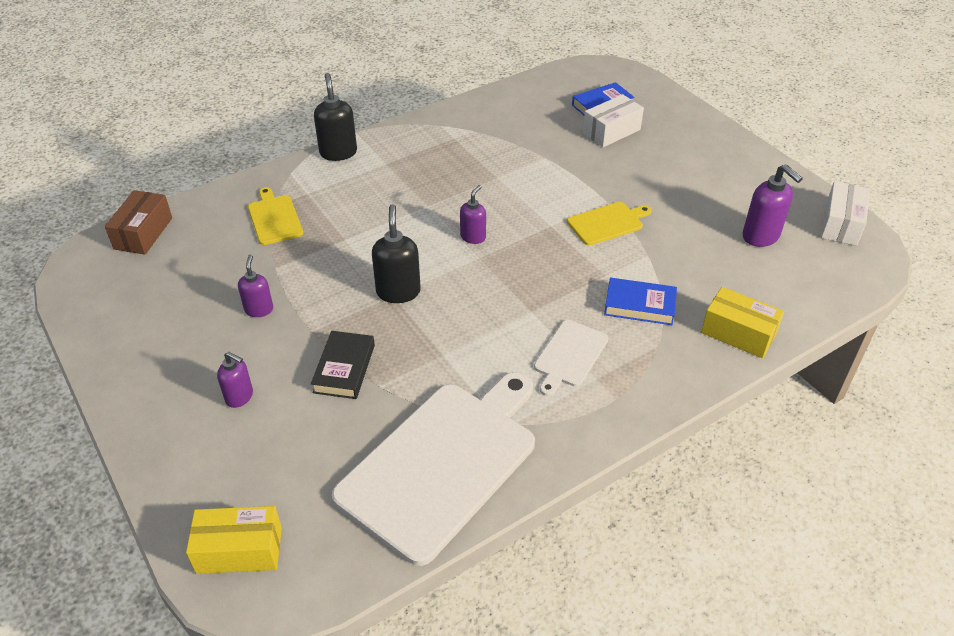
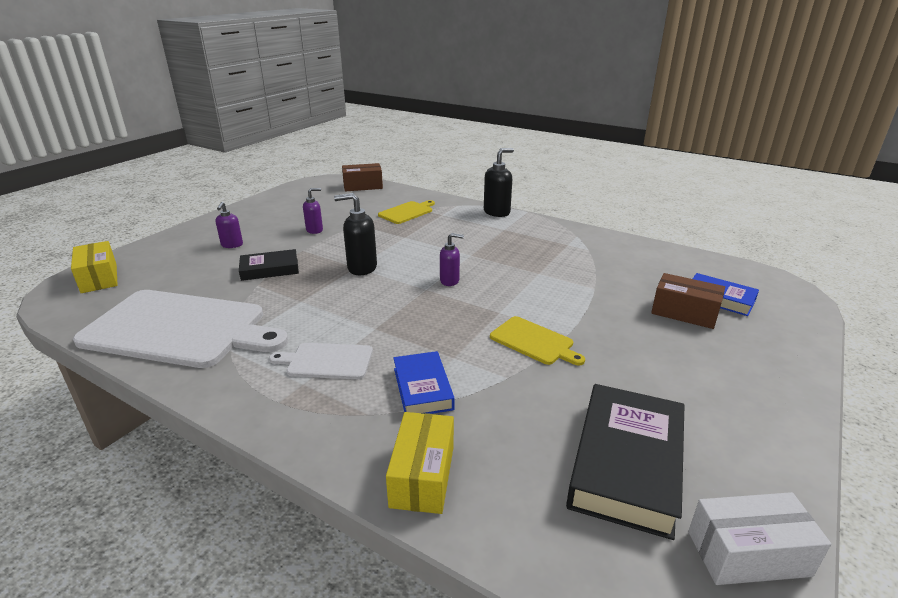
camera: 65 degrees right, 15 degrees down
(398, 291) = (361, 268): black soap dispenser -> black soap dispenser turned 150 degrees counterclockwise
(611, 131) = (684, 313): white box -> brown box
(761, 236) = (626, 463): purple soap dispenser -> black book

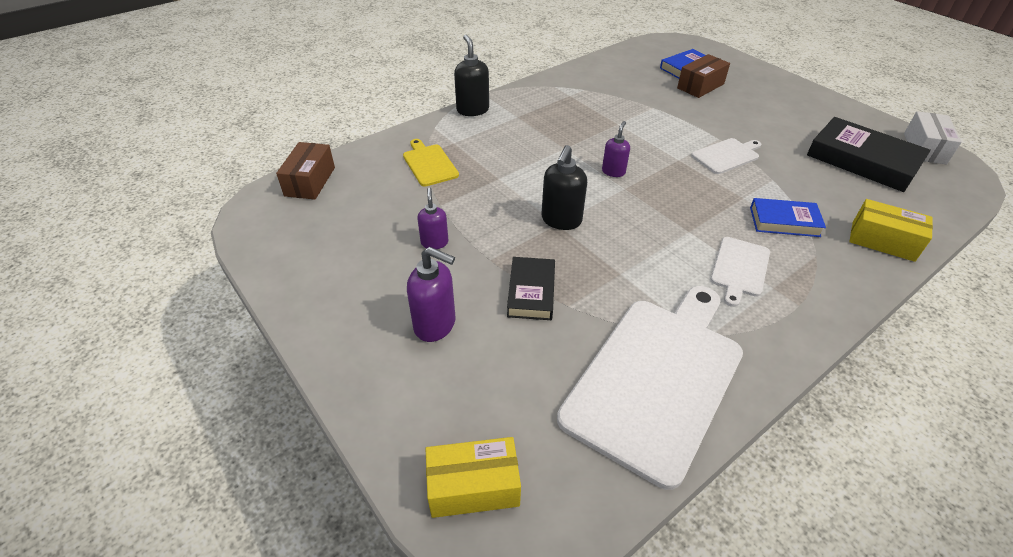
camera: 70 degrees left, 15 degrees up
(232, 245) = (435, 325): purple soap dispenser -> purple soap dispenser, size x1.57
(534, 341) = (726, 155): yellow cutting board -> white cutting board

